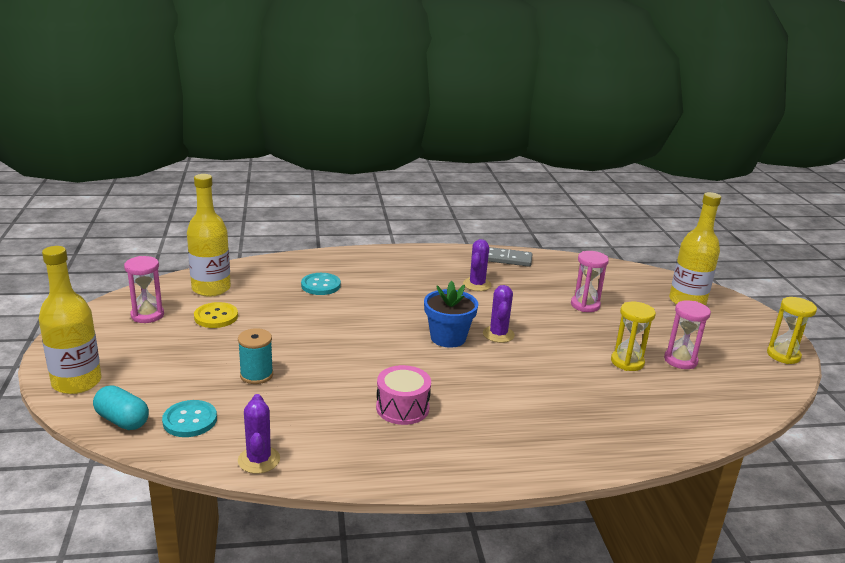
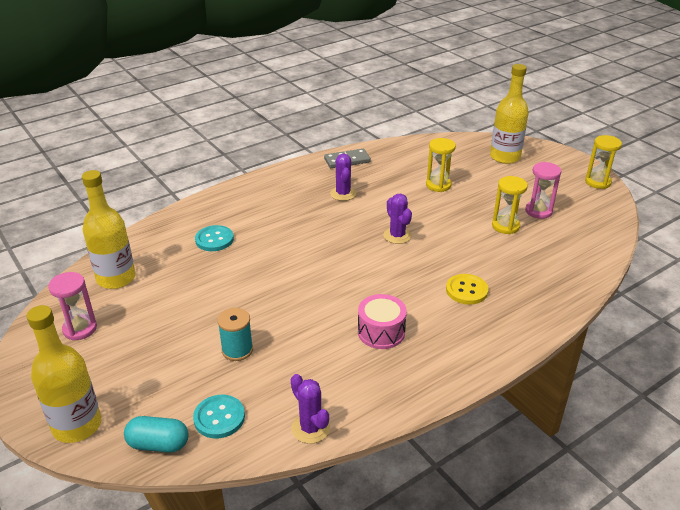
camera: 25 degrees left, 10 degrees up
(216, 317) = (148, 306): yellow button -> yellow button (466, 290)
(448, 338) = (362, 253): blue flower pot -> none
(585, 305) = (438, 185): pink hourglass -> yellow hourglass

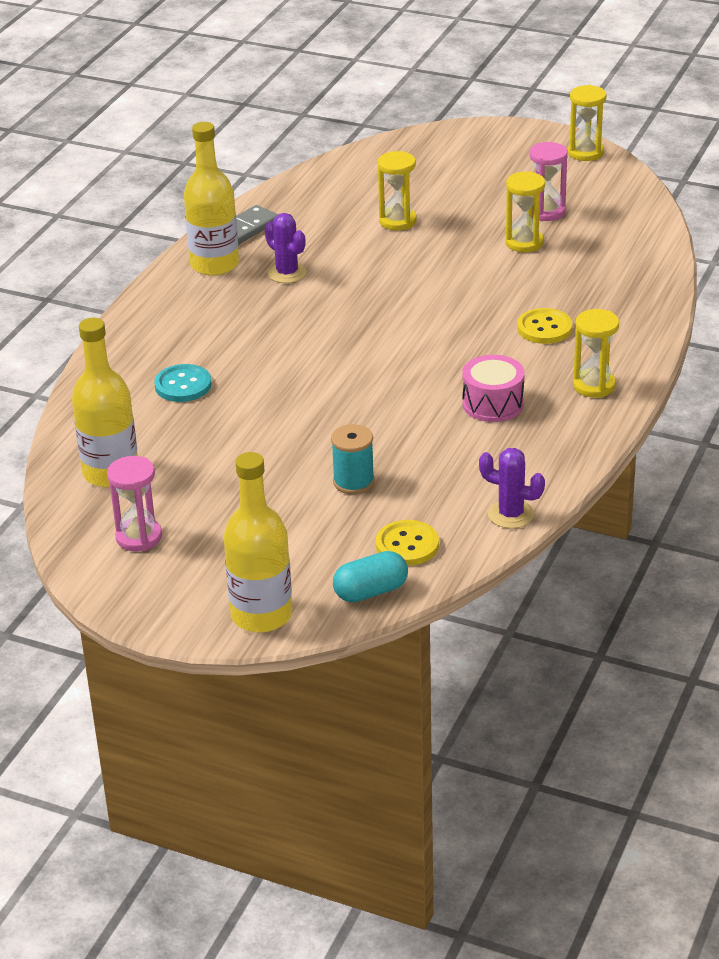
camera: 30 degrees left, 0 degrees up
(219, 418) = (407, 545): turquoise button -> yellow button
(397, 236) = (408, 298): purple cactus -> none
(463, 349) = (594, 386): none -> yellow hourglass
(505, 157) = (447, 157): yellow bottle -> yellow bottle (214, 264)

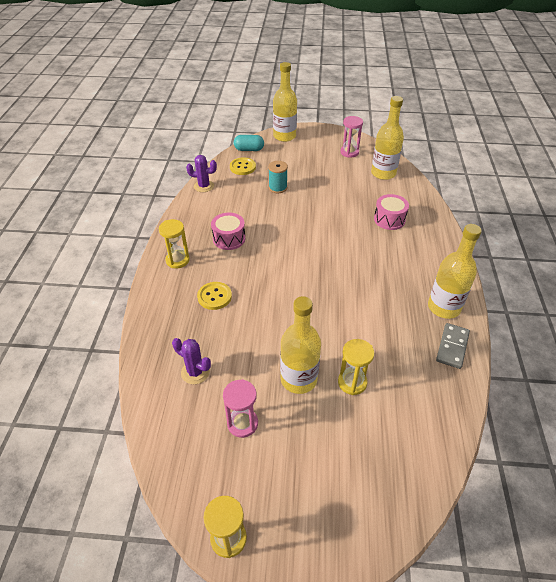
camera: 160 degrees right, 10 degrees up
(183, 385) = (389, 219): turquoise button -> pink drum
(287, 273) = (394, 309): purple cactus -> purple cactus (195, 372)
(371, 591) = (249, 149): turquoise capsule -> turquoise capsule turned 45 degrees clockwise
(462, 233) = (298, 379): none -> yellow bottle
(524, 243) = (249, 378): yellow hourglass -> none

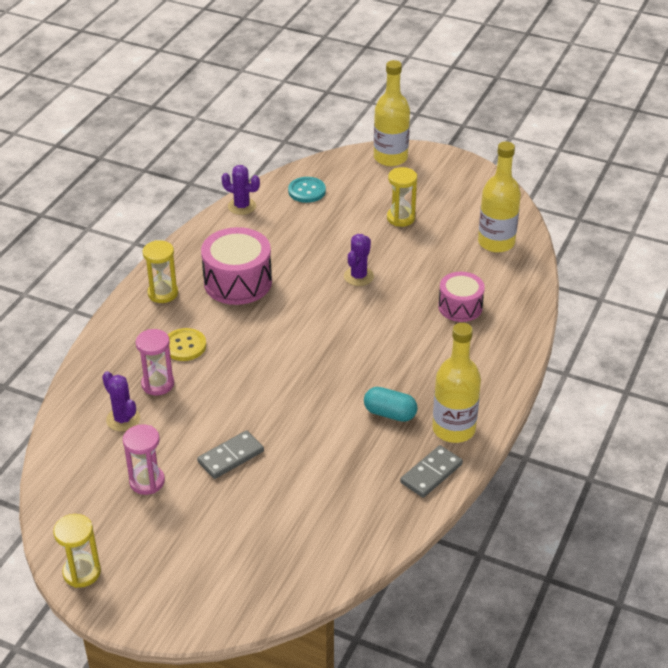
camera: 20 degrees right, 5 degrees down
(229, 239) = (237, 282): pink drum -> pink drum, size x1.57
(242, 167) = (307, 191): yellow button -> turquoise button
(249, 149) = (329, 167): turquoise capsule -> turquoise capsule (390, 413)
(278, 188) = (337, 230): turquoise spool -> none
(298, 379) = (231, 457): yellow bottle -> grey domino
(310, 215) = (358, 276): none -> purple cactus
(349, 152) = (468, 201): pink hourglass -> pink hourglass (157, 384)
(352, 382) = (288, 476): yellow hourglass -> yellow hourglass (400, 218)

